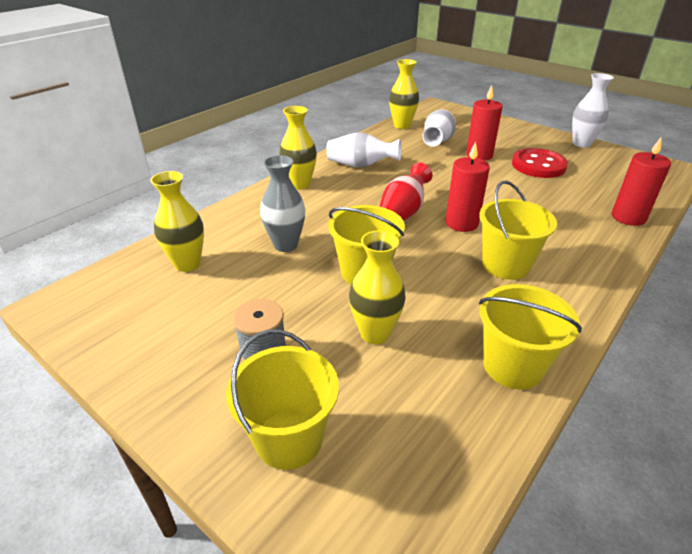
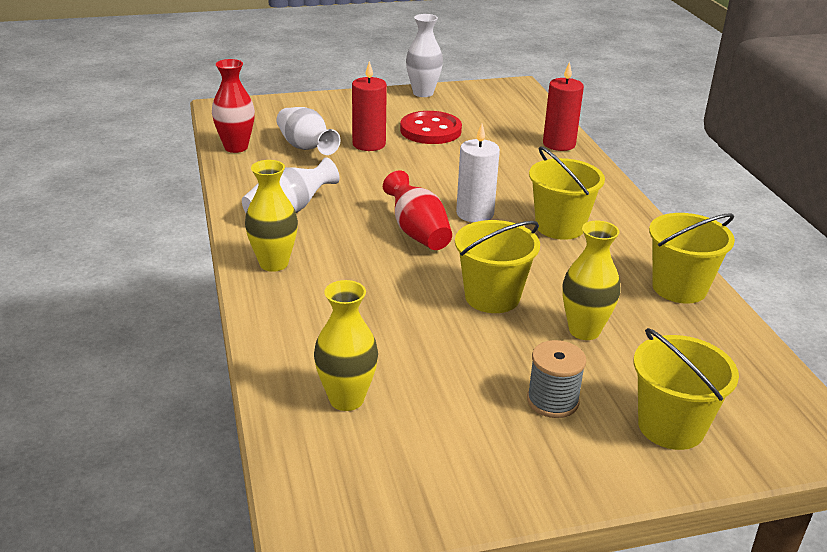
camera: 55 degrees left, 5 degrees down
(285, 245) = (389, 321): grey vase -> none
(402, 125) = (236, 147): yellow vase -> red vase
(461, 223) = (475, 214): red candle -> white candle

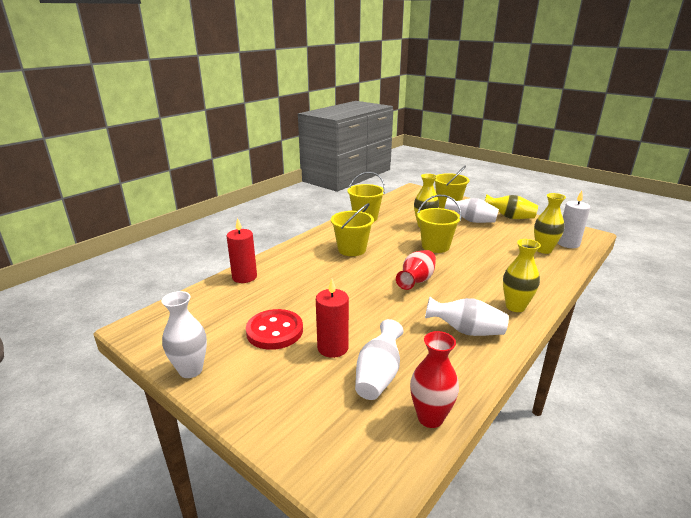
camera: 125 degrees left, 5 degrees down
(475, 214) = (372, 273): white candle -> white candle (568, 243)
(517, 471) = (509, 217): none -> yellow vase
(552, 401) = (471, 221): grey spool -> white vase

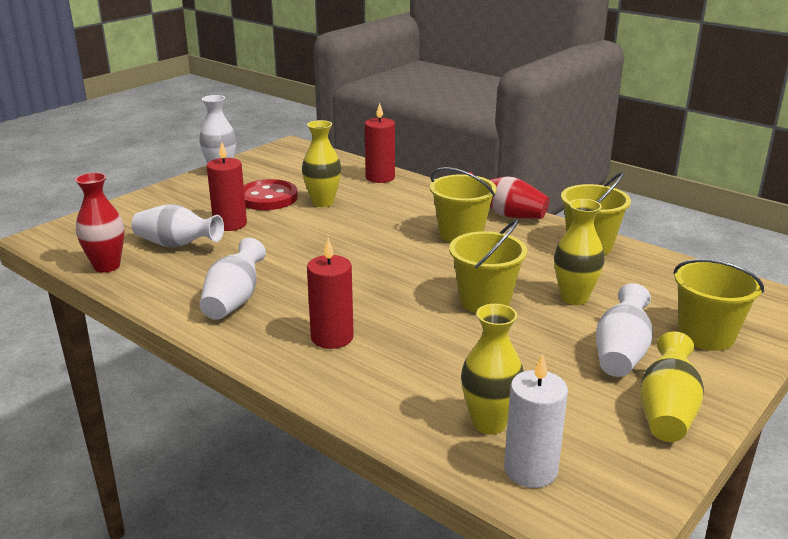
camera: 90 degrees right, 0 degrees up
(416, 280) = (365, 277): red vase -> red vase (506, 214)
(495, 290) = (332, 337): none -> red candle
(515, 307) = (281, 347): yellow vase -> yellow vase (323, 202)

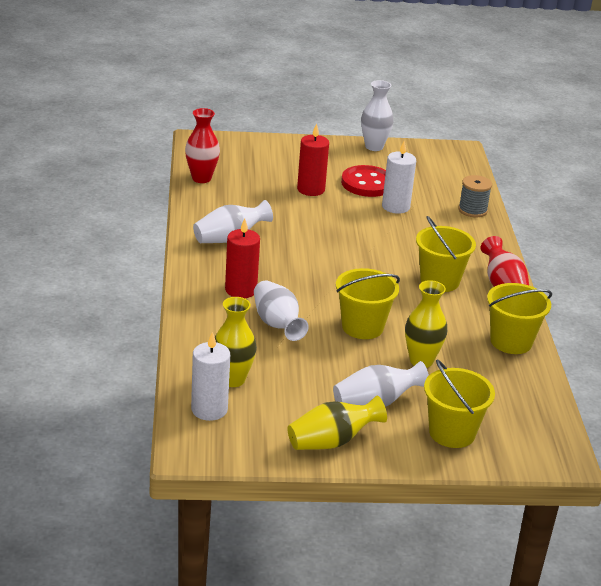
camera: 45 degrees right, 5 degrees up
(177, 245) = (258, 186): white vase -> white vase (277, 324)
(323, 202) = (395, 207): yellow vase -> white candle
(380, 177) = (472, 210): red candle -> grey spool

